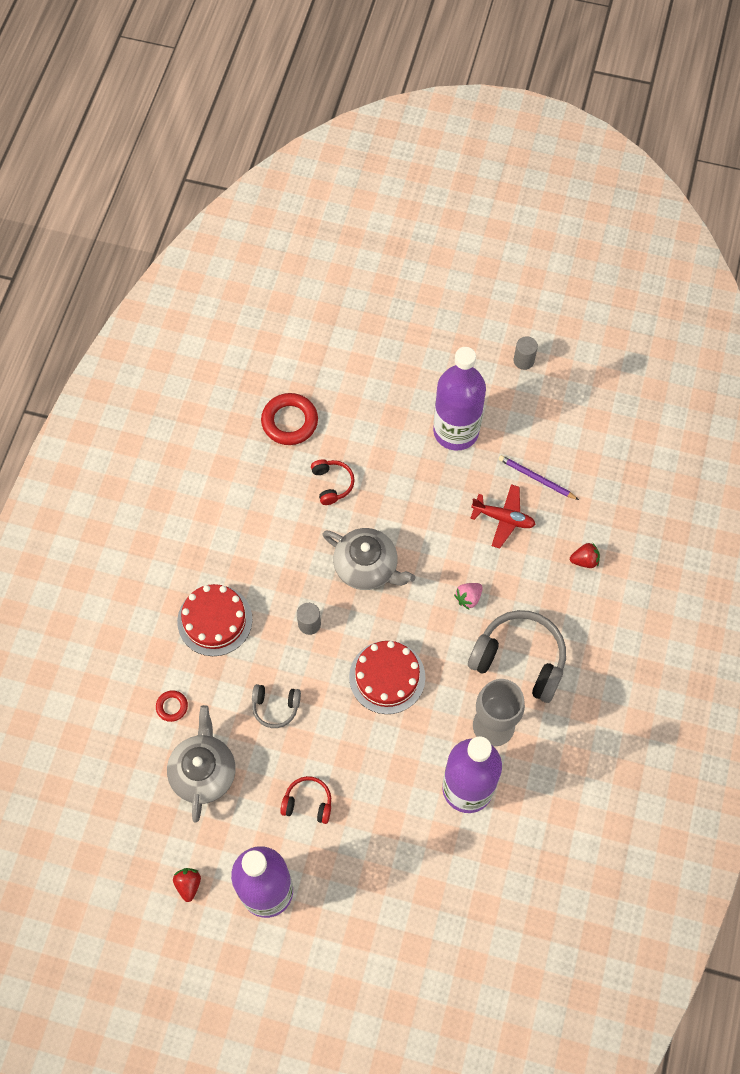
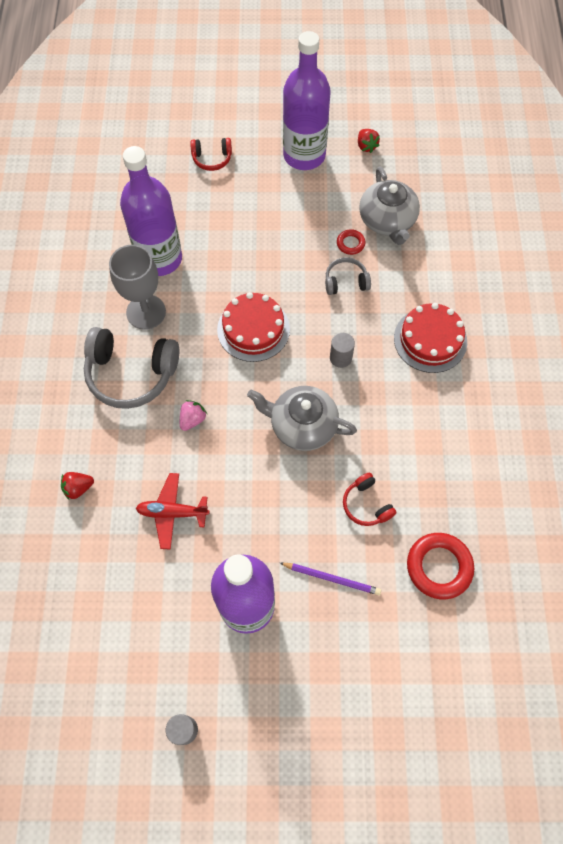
camera: 165 degrees right, 0 degrees up
(172, 707) = (436, 261): red ring -> red ring (350, 243)
(308, 803) = (292, 218): red headphones -> red headphones (212, 159)
(536, 478) = (143, 570): purple pencil -> purple pencil (332, 578)

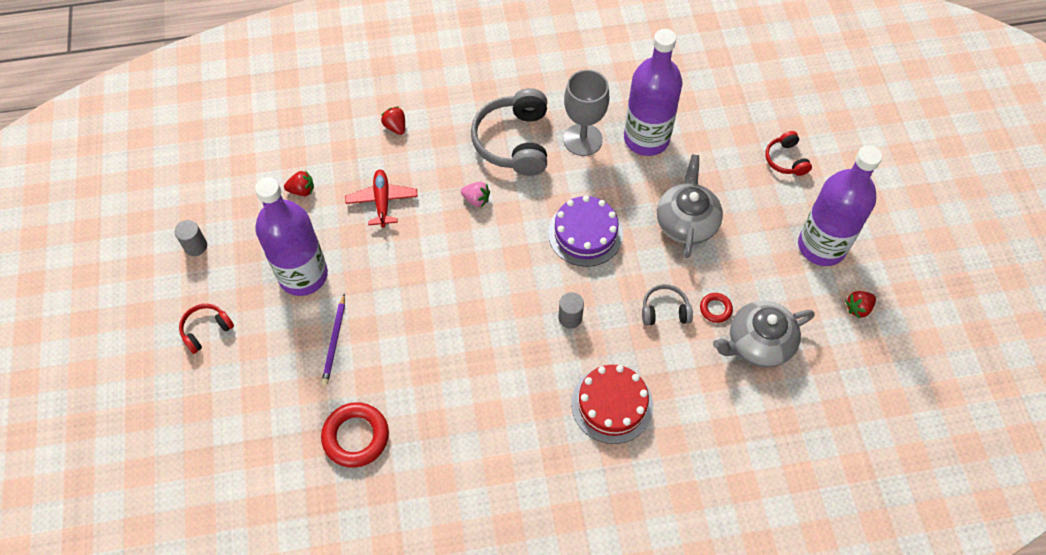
camera: 80 degrees right, 5 degrees down
(137, 599) = (302, 190): none -> red strawberry
(253, 329) = (585, 233): red cake -> purple cake
(302, 425) = (487, 293): grey teapot -> grey teapot (686, 222)
(346, 281) = (664, 310): grey headphones -> grey headphones turned 75 degrees counterclockwise
(366, 504) = (412, 362): red headphones -> red headphones (206, 330)

